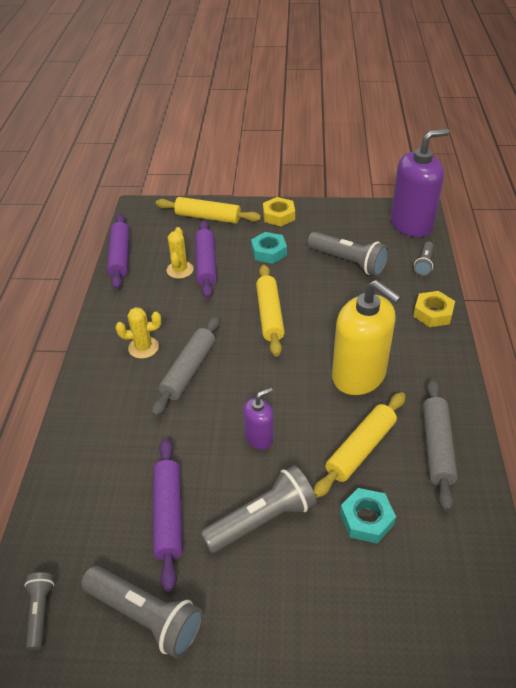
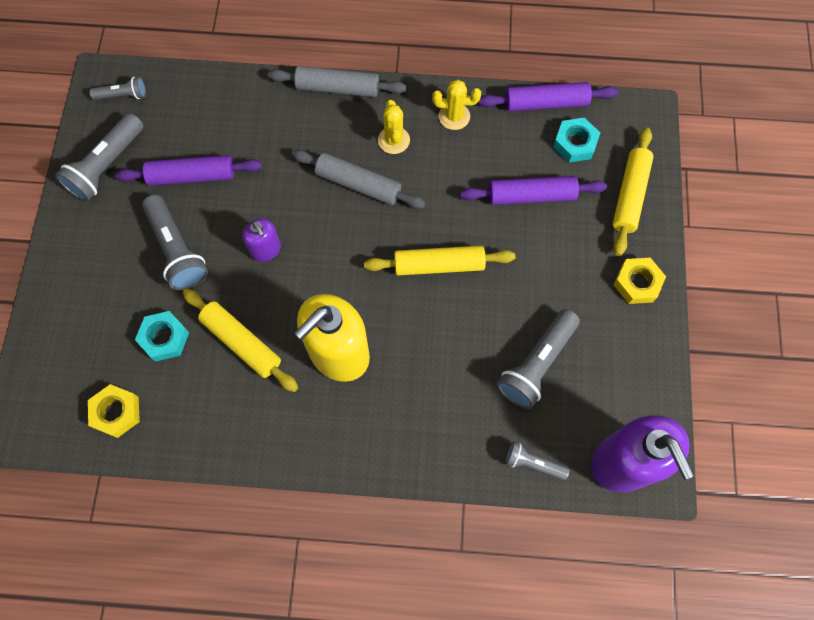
camera: 90 degrees right, 25 degrees up
(180, 270) = (521, 168): yellow cactus -> yellow cactus (454, 116)
(269, 252) = (557, 268): turquoise nut -> turquoise nut (575, 143)
(433, 313) = (435, 455): yellow nut -> yellow nut (116, 412)
(437, 447) = (235, 418): grey rolling pin -> grey rolling pin (338, 88)

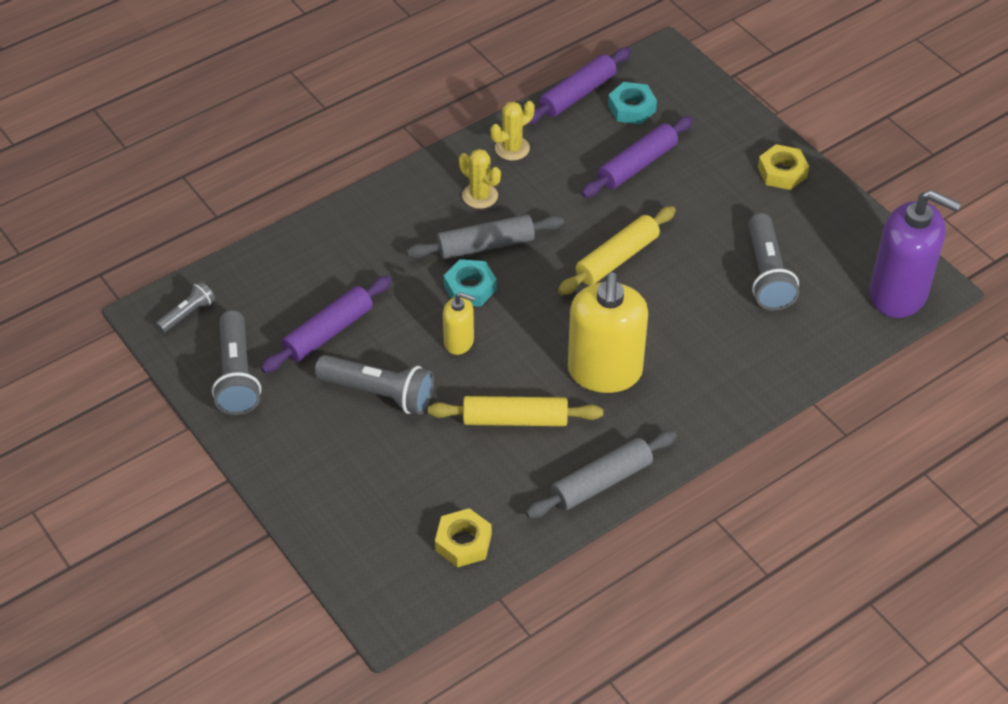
camera: 40 degrees left, 20 degrees down
(164, 338) = (443, 462): turquoise nut -> turquoise nut (470, 288)
(266, 250) = (459, 342): purple soap dispenser -> yellow soap dispenser
(338, 88) = (387, 188): grey rolling pin -> grey rolling pin (601, 482)
(533, 463) = (836, 340): grey flashlight -> none
(629, 195) = (713, 117): yellow rolling pin -> none

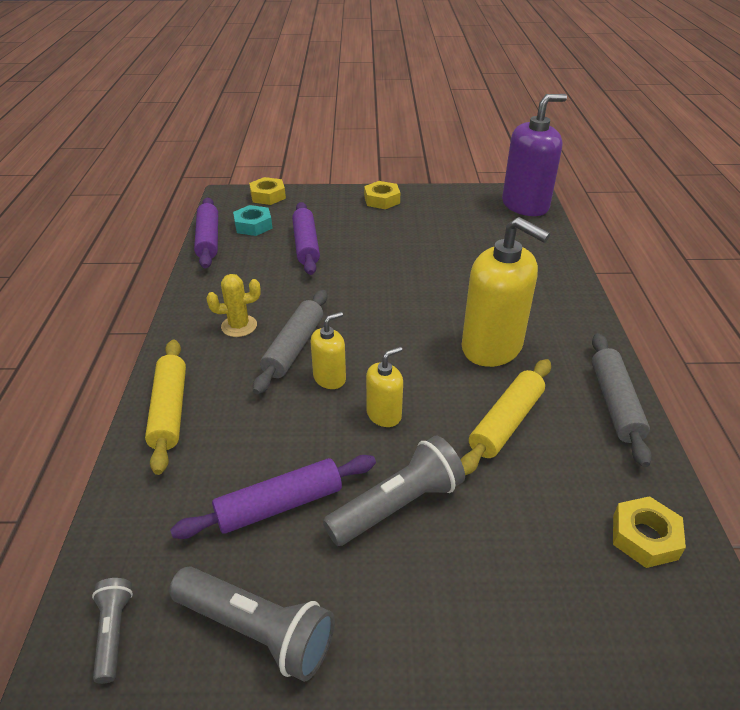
camera: 55 degrees left, 10 degrees down
(328, 332) = (280, 505): purple rolling pin -> purple rolling pin turned 75 degrees clockwise
(470, 288) = (329, 378): turquoise nut -> yellow soap dispenser
(512, 148) = (214, 289): yellow cactus -> none
(617, 258) = (382, 291): yellow rolling pin -> yellow rolling pin (170, 410)
(696, 83) = (268, 196): none -> yellow nut
(767, 274) = (463, 240): grey flashlight -> none

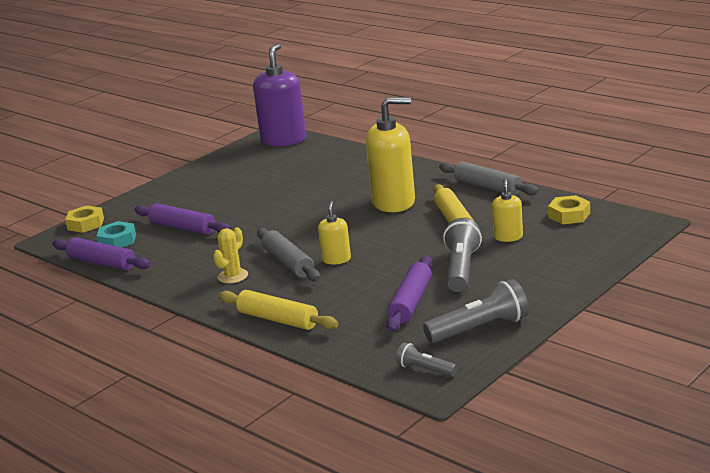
camera: 45 degrees left, 15 degrees down
(382, 200) = (180, 184): yellow nut -> none
(384, 414) = (393, 252): yellow soap dispenser -> yellow soap dispenser (508, 237)

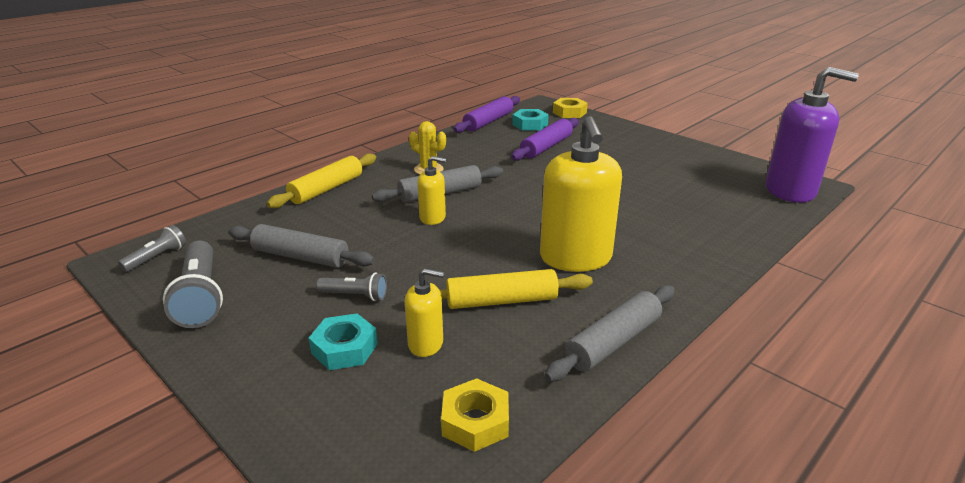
camera: 90 degrees right, 5 degrees up
(411, 302) = (300, 257): purple rolling pin -> grey rolling pin
(461, 269) = (355, 295): grey flashlight -> grey flashlight, size x0.55
(522, 261) = (344, 348): none -> turquoise nut

